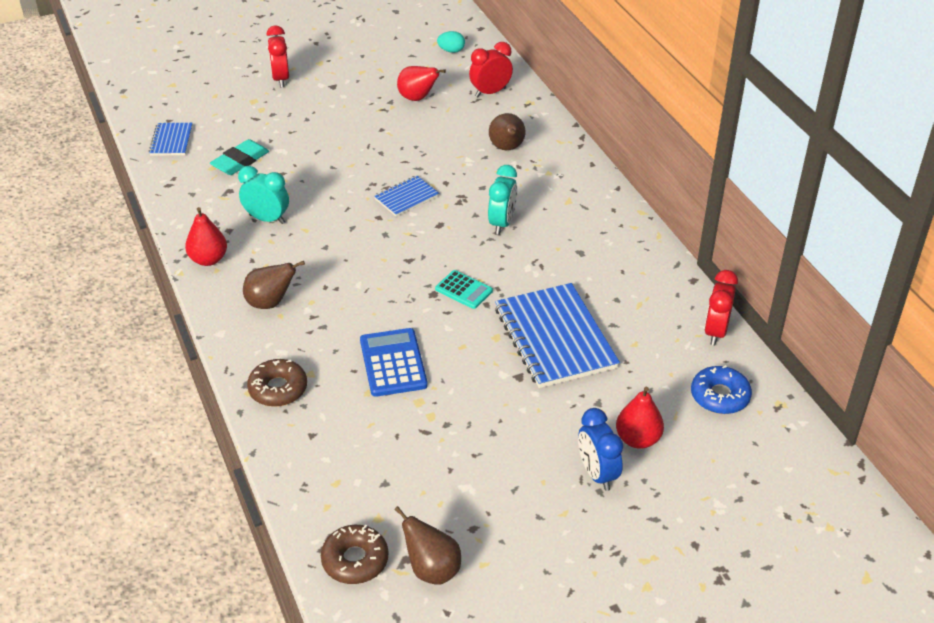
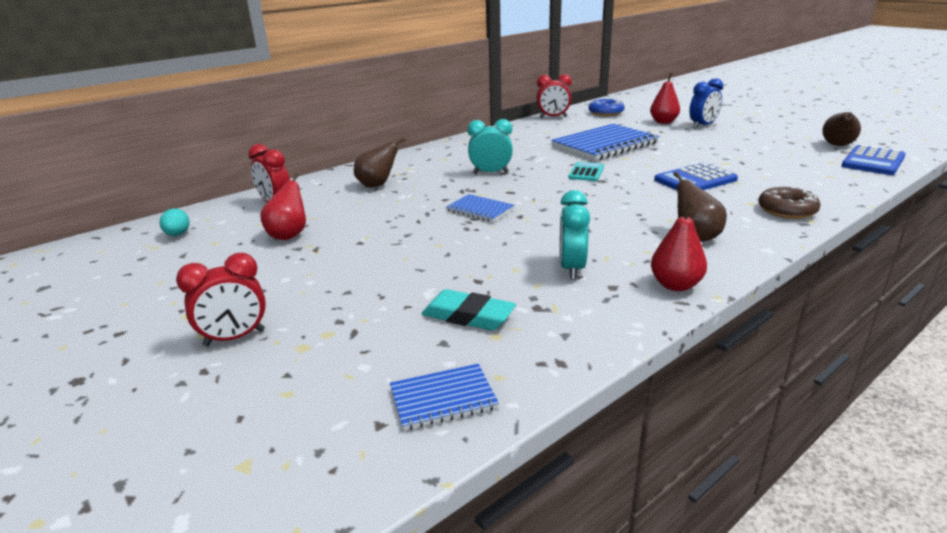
camera: 105 degrees left, 15 degrees down
(355, 560) = (873, 161): brown donut -> blue calculator

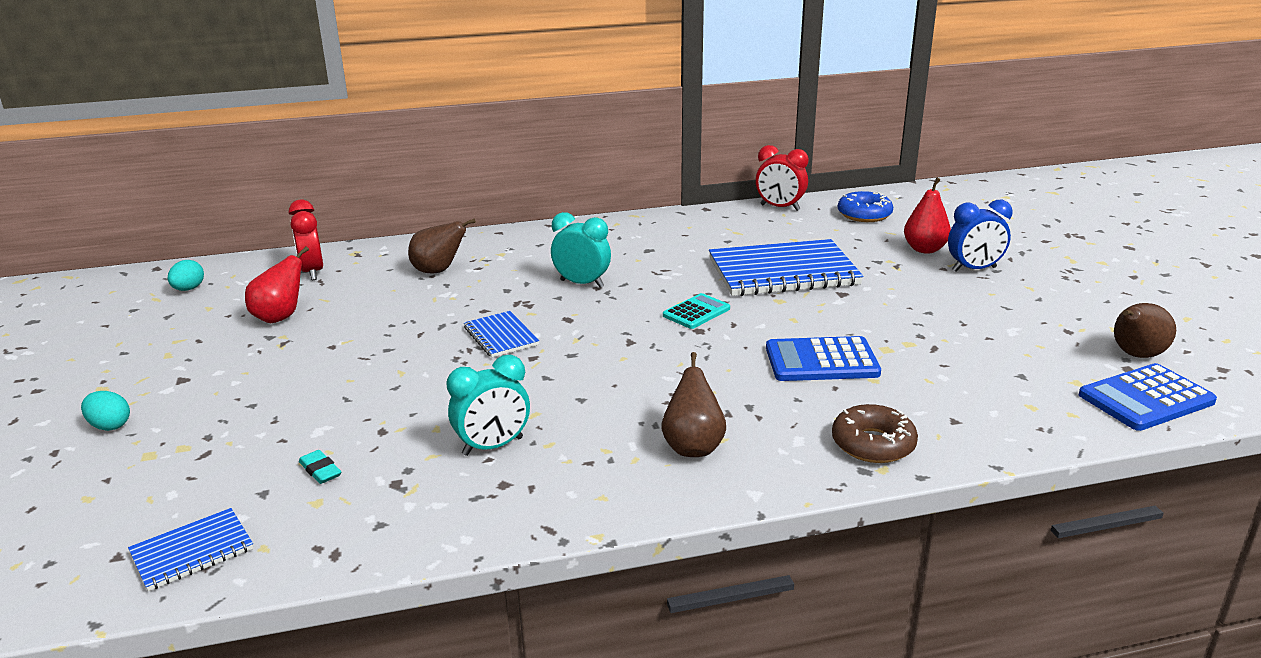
camera: 25 degrees right, 0 degrees up
(234, 338) = (110, 426): red clock -> turquoise egg
(443, 398) = (192, 551): blue notebook -> blue notebook turned 45 degrees counterclockwise
(468, 316) = (320, 470): turquoise eraser -> turquoise eraser, size x0.55
(571, 268) = (493, 446): turquoise clock -> turquoise clock turned 150 degrees counterclockwise
(675, 285) = (573, 505): red pear -> none

